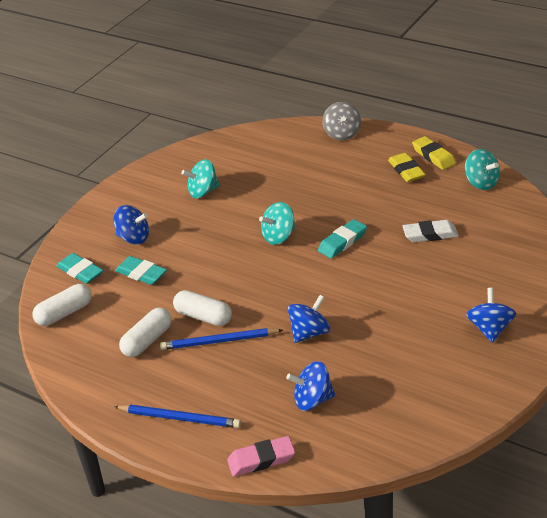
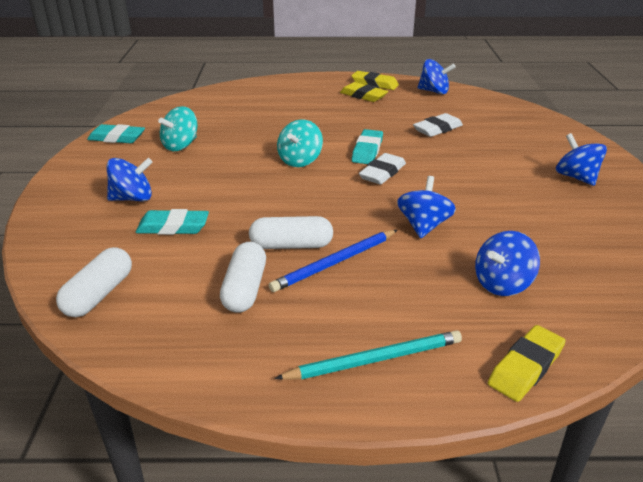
camera: 35 degrees left, 5 degrees down
(80, 271) = (87, 246): turquoise eraser -> turquoise eraser (117, 138)
(179, 418) = (374, 359): blue pencil -> turquoise pencil
(261, 459) = (525, 367): pink eraser -> yellow eraser
(331, 270) = (382, 173): none -> white eraser
(342, 134) = (278, 85): grey spinning top -> none
(481, 183) = (434, 91): turquoise spinning top -> blue spinning top

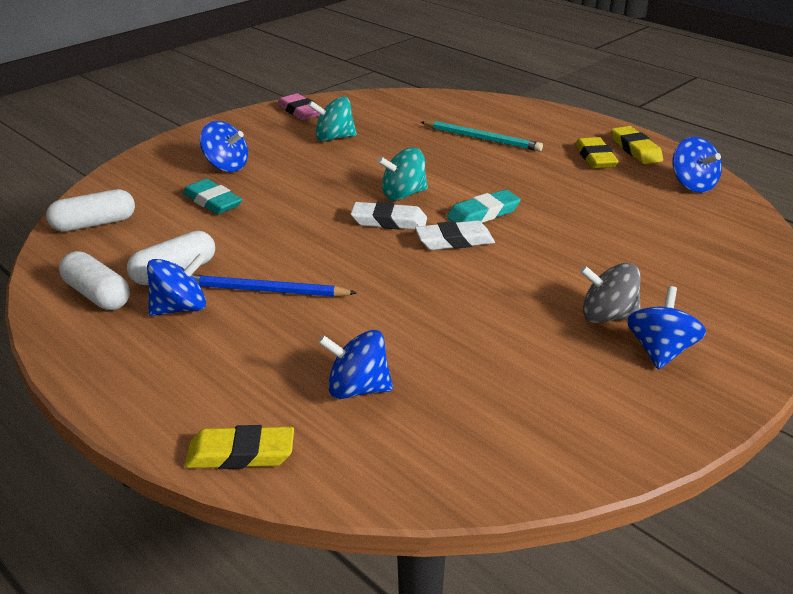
camera: 45 degrees right, 0 degrees up
(117, 138) = (300, 111): turquoise eraser -> pink eraser
(291, 245) = (261, 259): white capsule -> white capsule (97, 295)
(374, 359) = (157, 371): turquoise pencil -> turquoise pencil (481, 138)
(423, 226) = (393, 304): blue spinning top -> blue spinning top (180, 308)
(437, 129) = (605, 226): white eraser -> white eraser (389, 221)
(526, 173) = (607, 316): none -> grey spinning top

